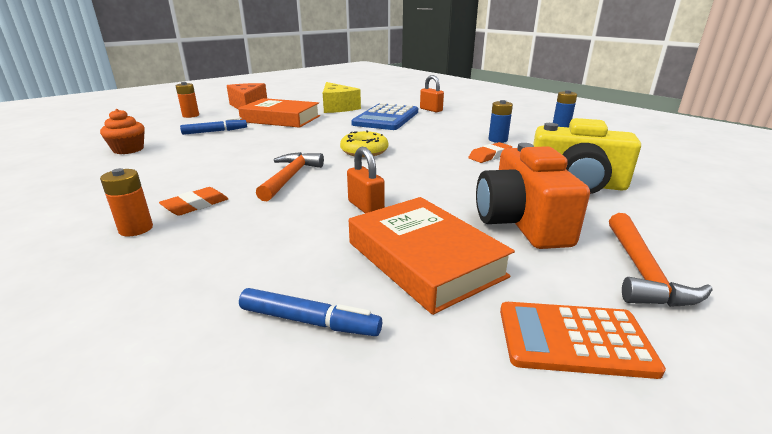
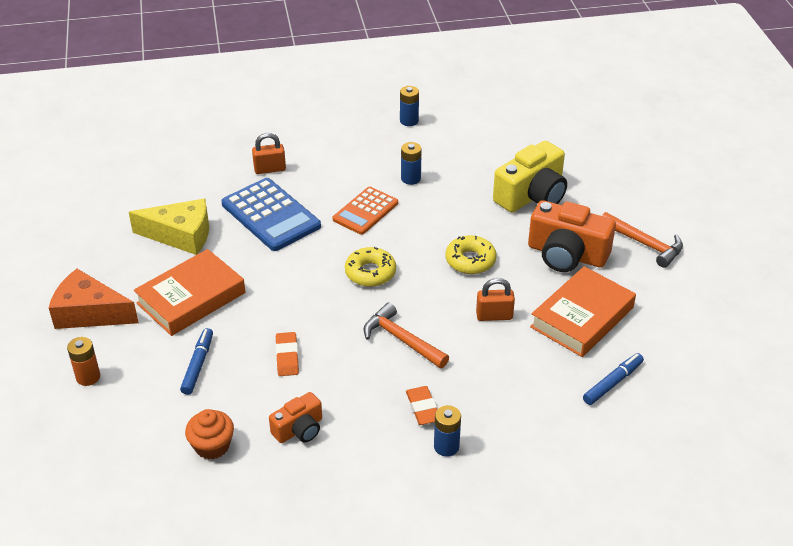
camera: 60 degrees left, 15 degrees up
(136, 229) = (446, 446): orange battery -> blue battery
(152, 168) = (299, 429): none -> orange camera
(424, 259) = (582, 317): orange book -> orange book turned 45 degrees counterclockwise
(433, 179) = (470, 260): none -> yellow donut
(490, 156) = (445, 205): orange eraser -> orange eraser (287, 357)
(574, 339) = (676, 301): orange calculator -> orange calculator (365, 211)

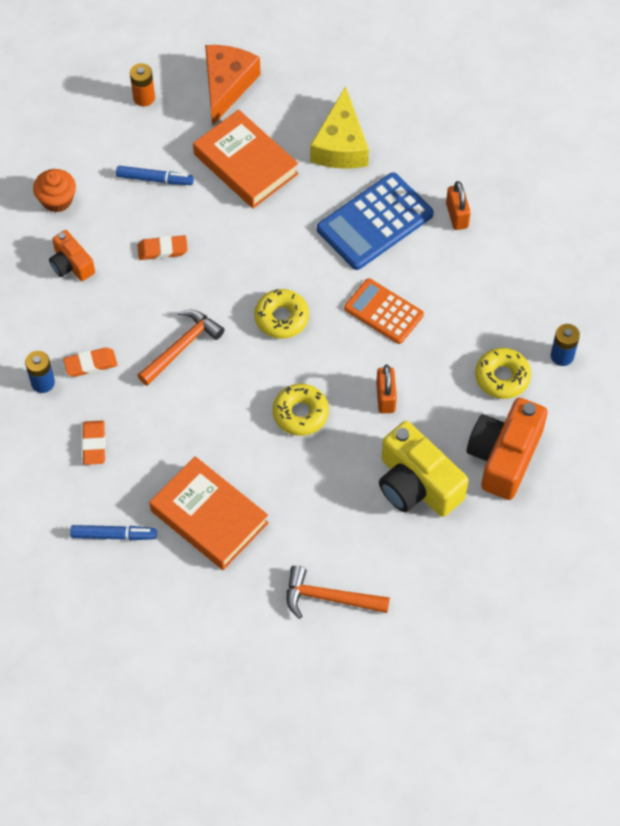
camera: 90 degrees right, 20 degrees up
(411, 178) = (445, 357): blue battery -> none
(429, 150) = (502, 377): none -> yellow donut
(494, 316) = (213, 432): orange padlock -> orange padlock (385, 397)
(515, 401) = (94, 444): none -> orange eraser
(566, 254) = (310, 512): orange camera -> orange camera (504, 456)
(613, 383) = (113, 535): blue marker -> blue marker turned 45 degrees counterclockwise
(644, 244) = (329, 598): orange hammer -> orange hammer turned 60 degrees clockwise

